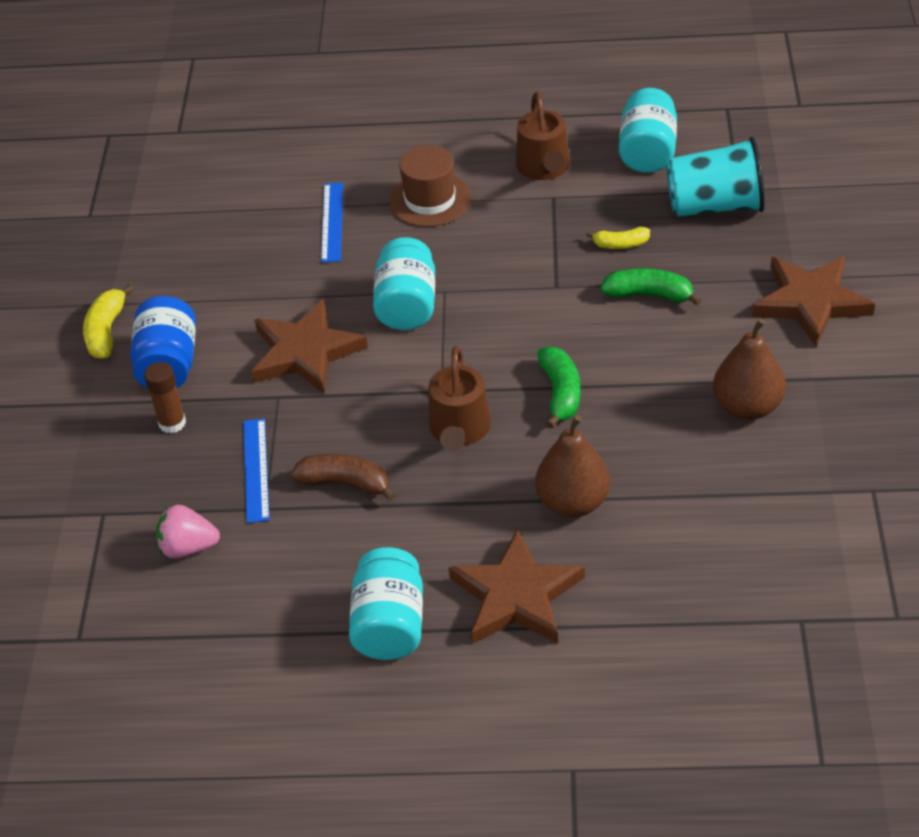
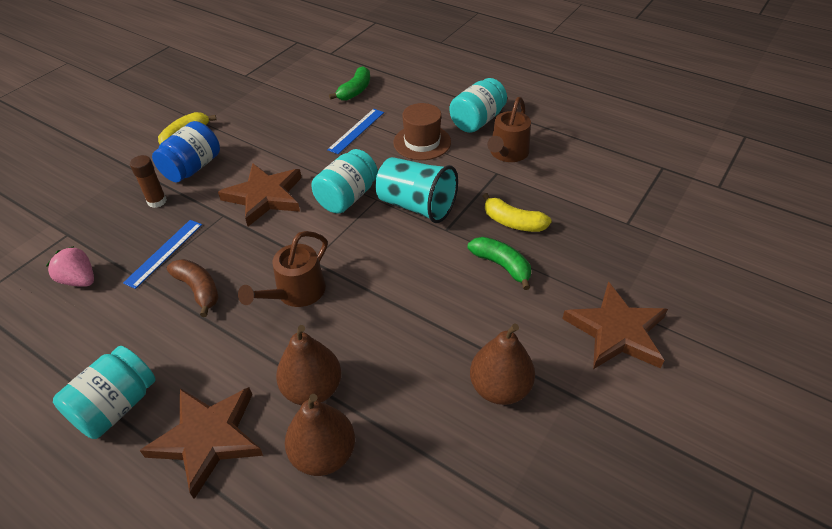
camera: 30 degrees right, 0 degrees up
(560, 393) = (381, 303): green banana -> green banana (355, 91)
(621, 244) = (513, 222): yellow banana -> yellow banana, size x1.53
(639, 545) = (323, 454): none -> brown pear
(647, 152) = (583, 172): turquoise jar -> turquoise jar (477, 121)
(715, 206) = (600, 227): turquoise cup -> turquoise cup (416, 206)

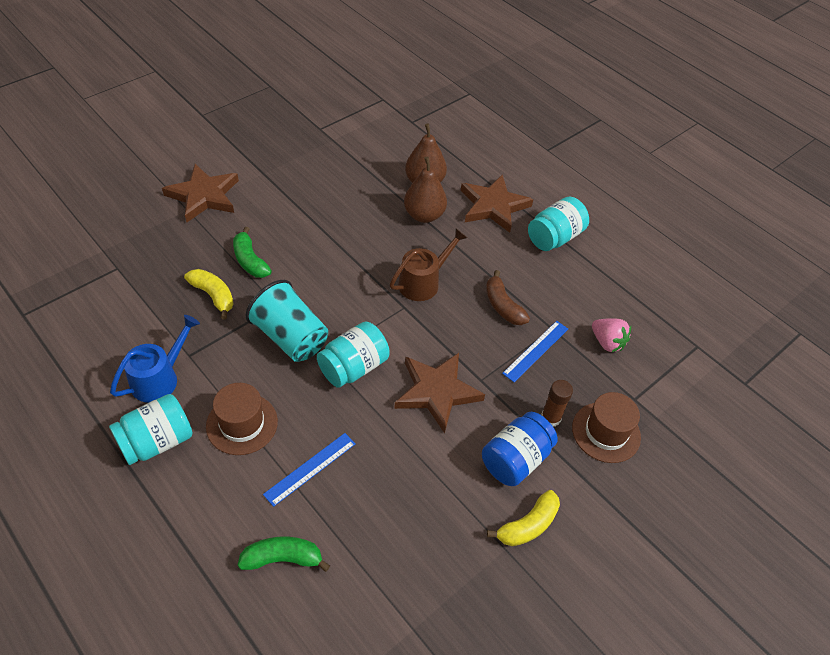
camera: 170 degrees left, 5 degrees up
(106, 202) = (606, 432): none -> brown hat
(355, 91) = (282, 558): green banana -> green banana turned 45 degrees clockwise
(500, 388) = (304, 186): brown pear -> none
(507, 153) = (159, 378): brown watering can -> blue watering can

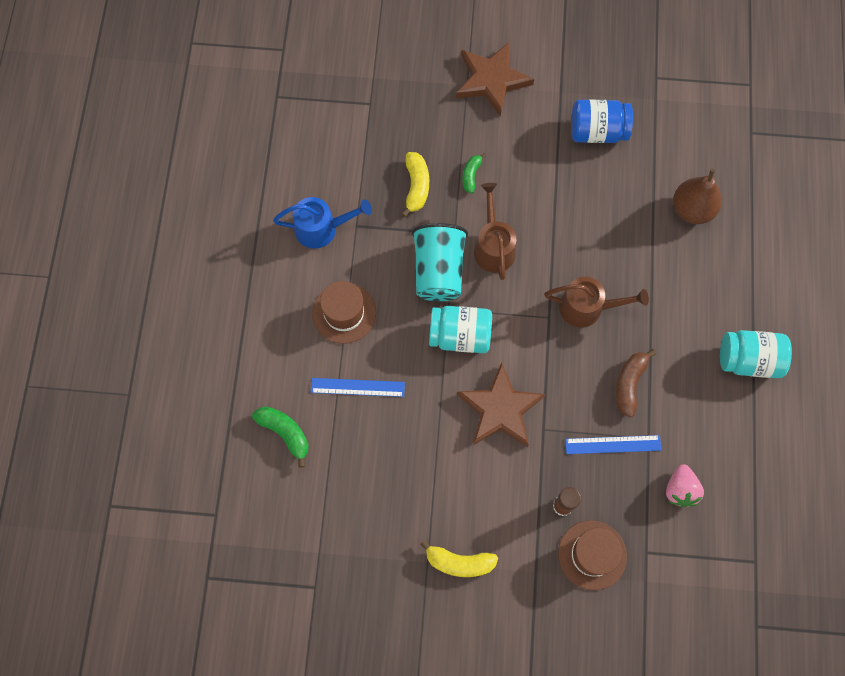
camera: 50 degrees right, 20 degrees up
(157, 441) = (280, 278): turquoise jar -> none
(250, 261) = (471, 175): green banana -> green banana, size x0.65
(315, 293) = (493, 247): none -> brown watering can
(424, 215) = (655, 244): brown pear -> none
(493, 206) = (728, 284): brown star -> none
(515, 460) = (501, 511): blue jar -> blue jar (597, 131)

